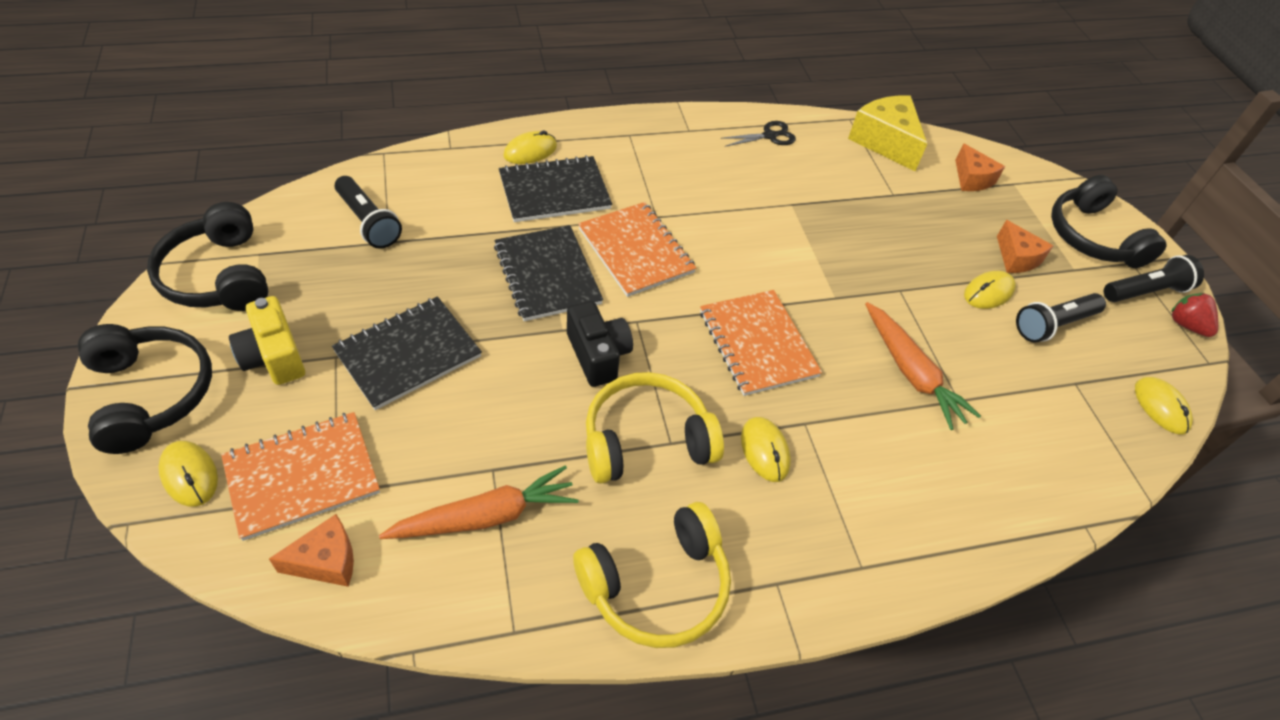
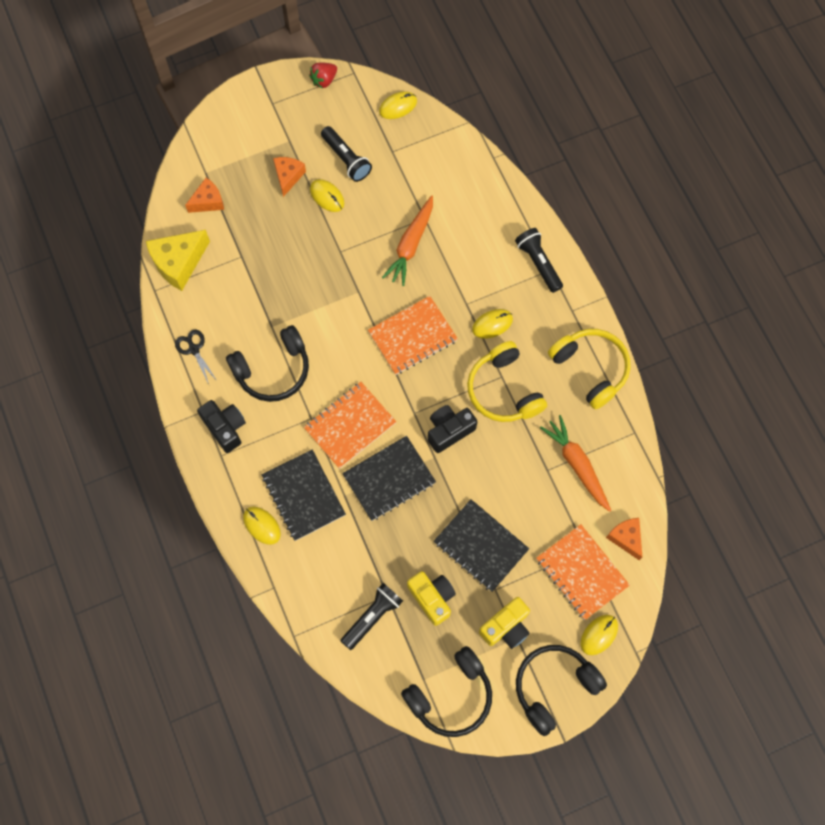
camera: 95 degrees left, 20 degrees up
(361, 284) = (432, 598): none -> yellow camera
(663, 143) = (225, 428): none -> black camera
(911, 373) = (410, 245): orange carrot -> orange carrot turned 150 degrees clockwise
(1016, 258) = (288, 176): orange cheese -> orange cheese turned 45 degrees counterclockwise
(1092, 237) = (252, 125): black headphones -> black headphones (273, 370)
(1145, 292) = (299, 99): black flashlight -> black flashlight (538, 263)

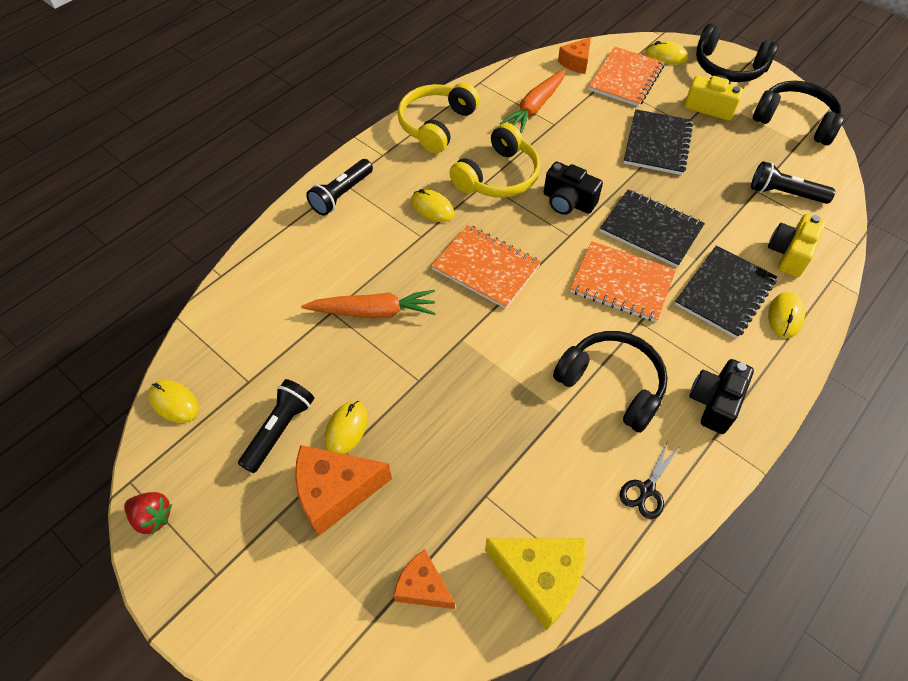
camera: 115 degrees left, 15 degrees down
(288, 176) = (335, 492): orange cheese -> orange cheese, size x1.62
(432, 598) = (730, 159): yellow camera -> yellow camera (789, 254)

